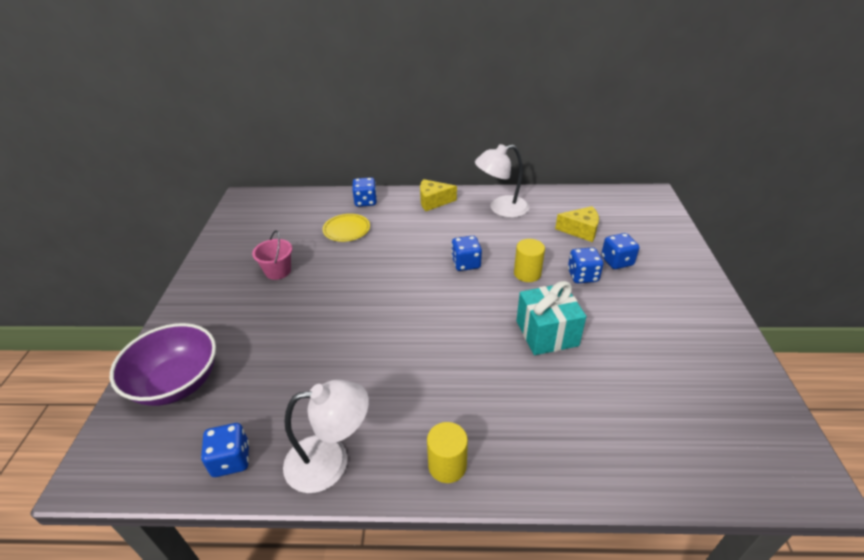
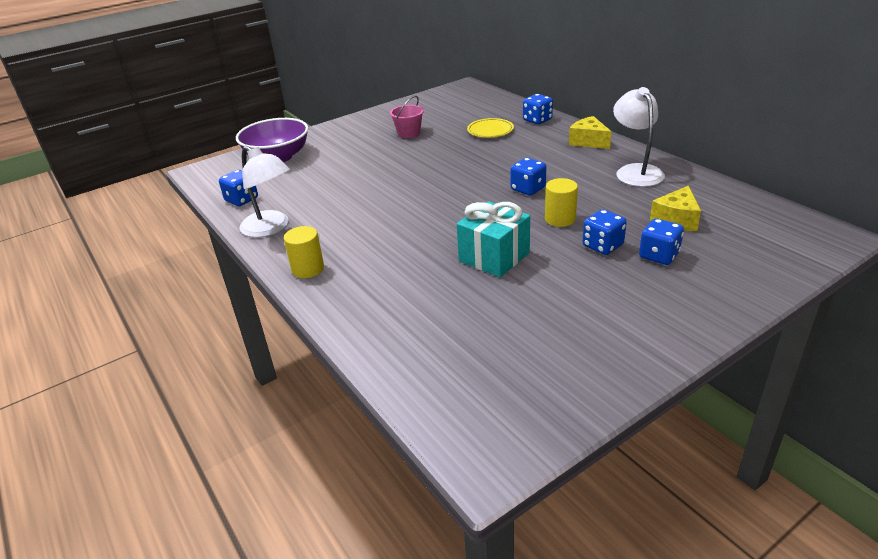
camera: 55 degrees right, 5 degrees down
(501, 209) = (635, 171): white lamp -> white lamp turned 45 degrees clockwise
(580, 230) = (676, 219): yellow cheese -> yellow cheese turned 60 degrees clockwise

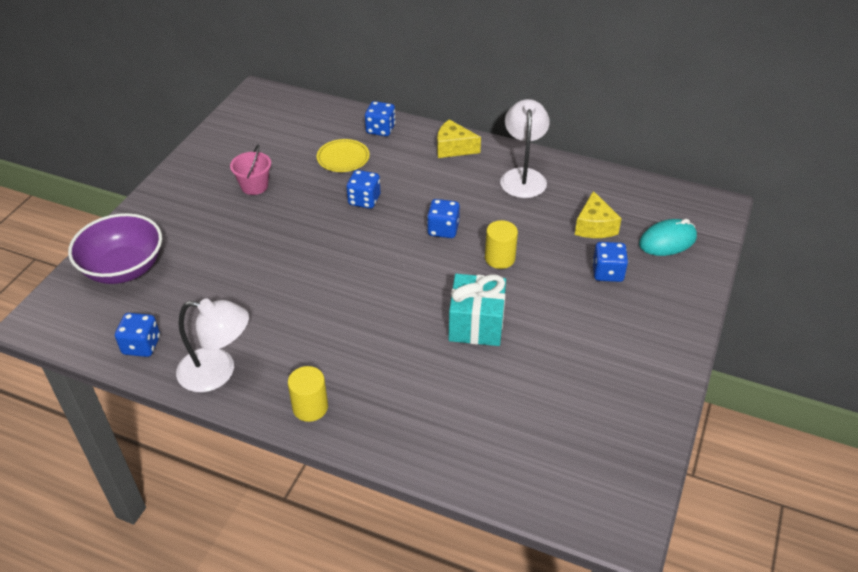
camera: 35 degrees left, 10 degrees up
(602, 246) = (557, 277): blue dice -> blue dice (364, 200)
(635, 171) = (523, 176): white lamp -> white lamp turned 45 degrees clockwise
(749, 249) = (667, 241): none -> turquoise mouse

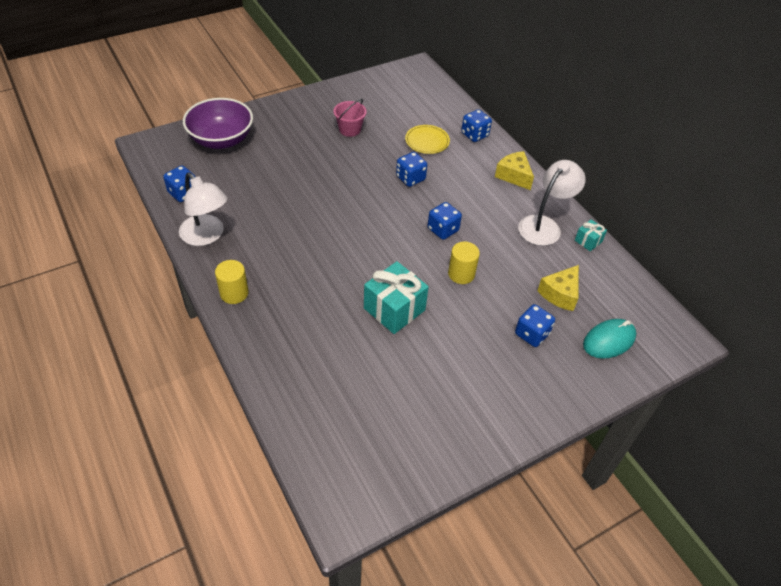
camera: 35 degrees right, 5 degrees up
(570, 170) = (588, 241): none -> turquoise gift
(667, 241) = (609, 340): turquoise mouse -> turquoise mouse turned 45 degrees counterclockwise

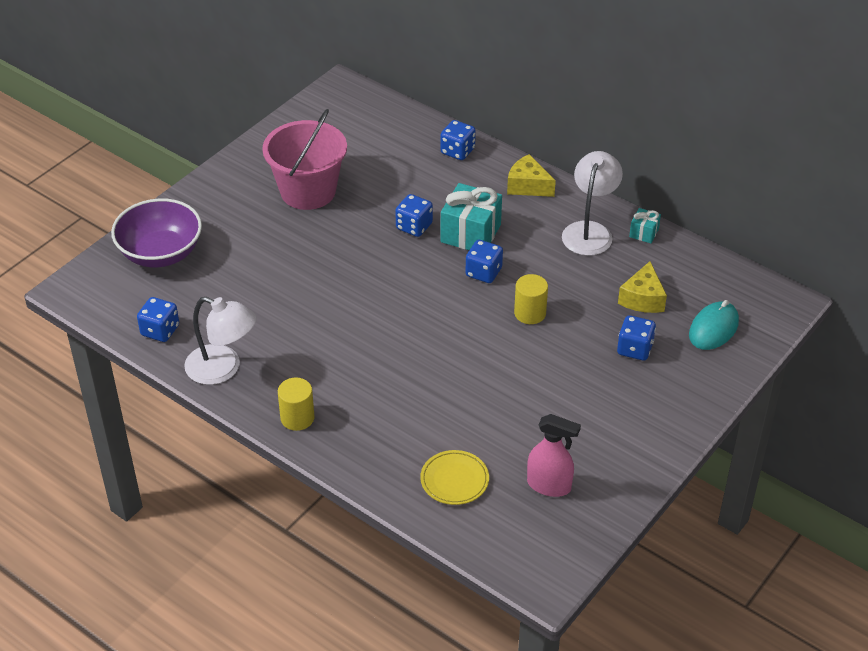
camera: 20 degrees left, 5 degrees down
(350, 129) = (308, 191): pink bucket -> pink bucket, size x1.96
(394, 309) = (480, 374): turquoise gift -> turquoise gift (471, 233)
(395, 428) = (549, 485): none -> pink spray bottle
(427, 141) = (407, 177): yellow plate -> yellow plate (454, 480)

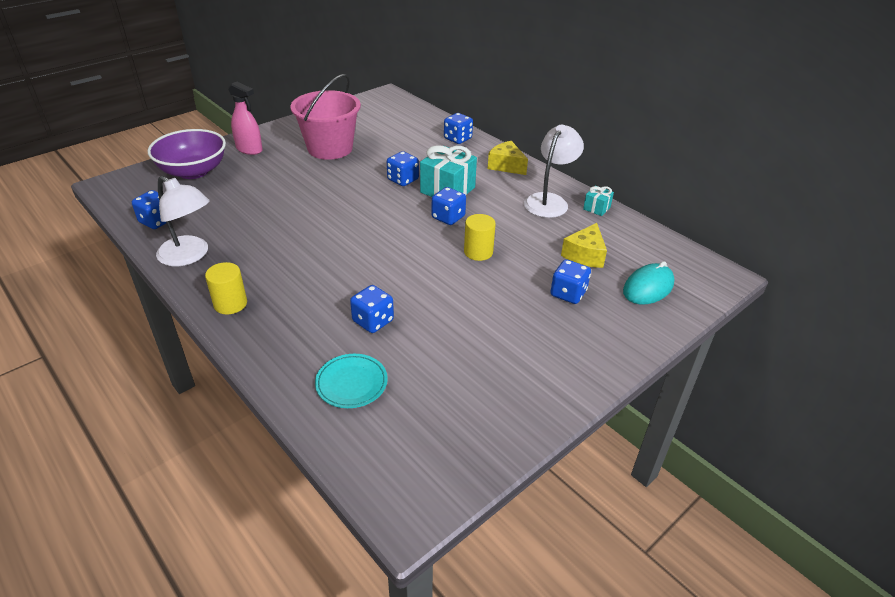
camera: 10 degrees right, 5 degrees down
(449, 413) = (373, 321): none -> blue dice
(454, 480) = (351, 383): yellow plate -> turquoise plate
(549, 485) = (447, 405): pink spray bottle -> pink spray bottle (249, 149)

